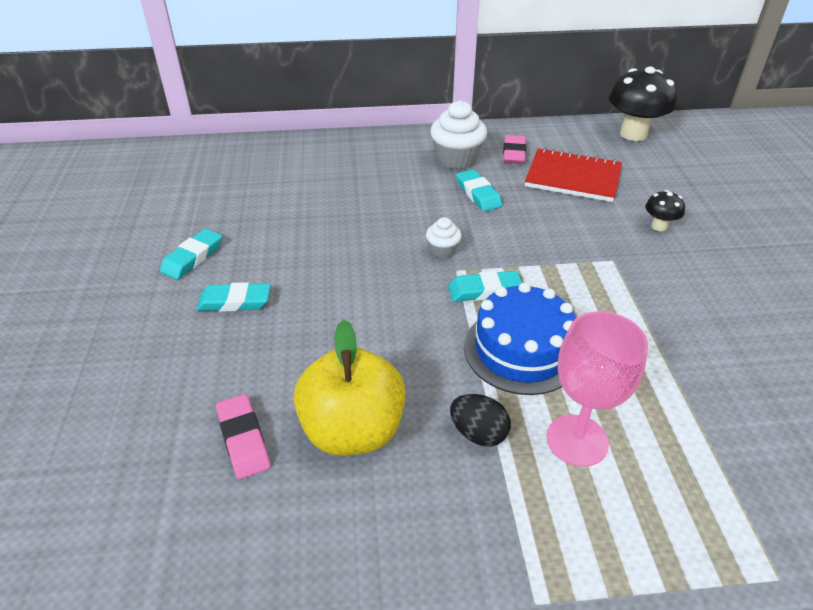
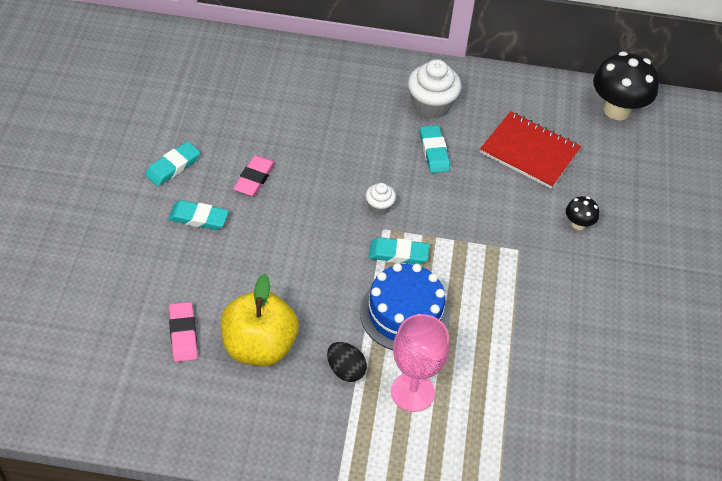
camera: 10 degrees right, 10 degrees up
(514, 153) = (488, 109): pink eraser -> pink eraser (254, 178)

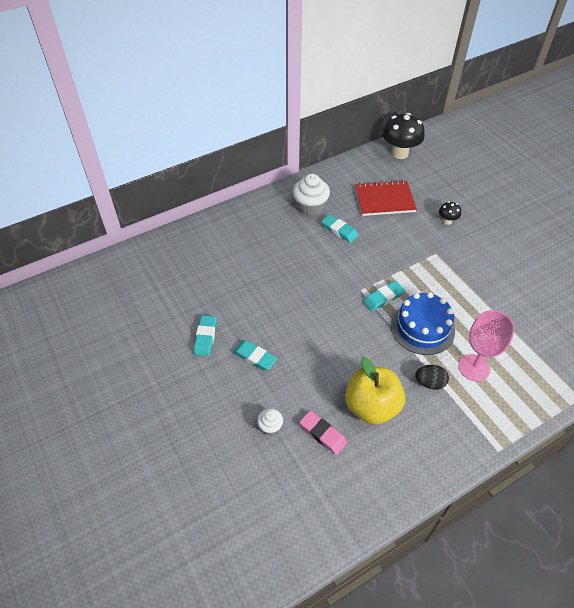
camera: 35 degrees left, 0 degrees up
(198, 218) = (254, 357): turquoise eraser -> turquoise eraser turned 60 degrees clockwise
(254, 178) = (261, 311): pink eraser -> none
(379, 206) = (345, 279): white cupcake -> white cupcake (270, 426)

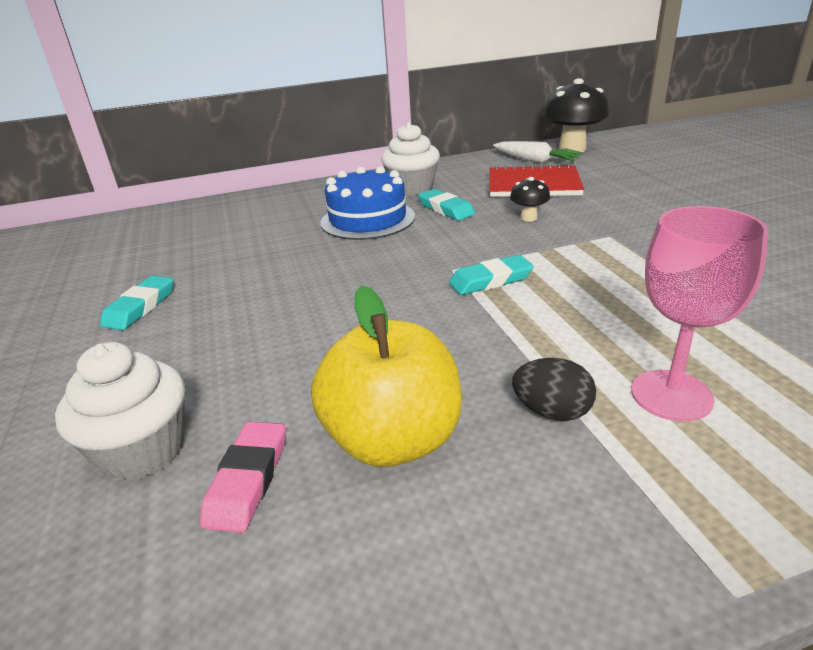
camera: 15 degrees right, 20 degrees down
(254, 357) = (201, 338): turquoise eraser -> none
(270, 426) = (143, 450): white cupcake -> white cupcake, size x1.88
(322, 434) = (248, 480): pink eraser -> pink eraser turned 45 degrees clockwise
(379, 169) = (535, 161): none -> white carrot
(422, 328) = (558, 323): blue cake -> blue cake (367, 219)
(447, 221) = (638, 205): black mushroom -> black mushroom (528, 218)

